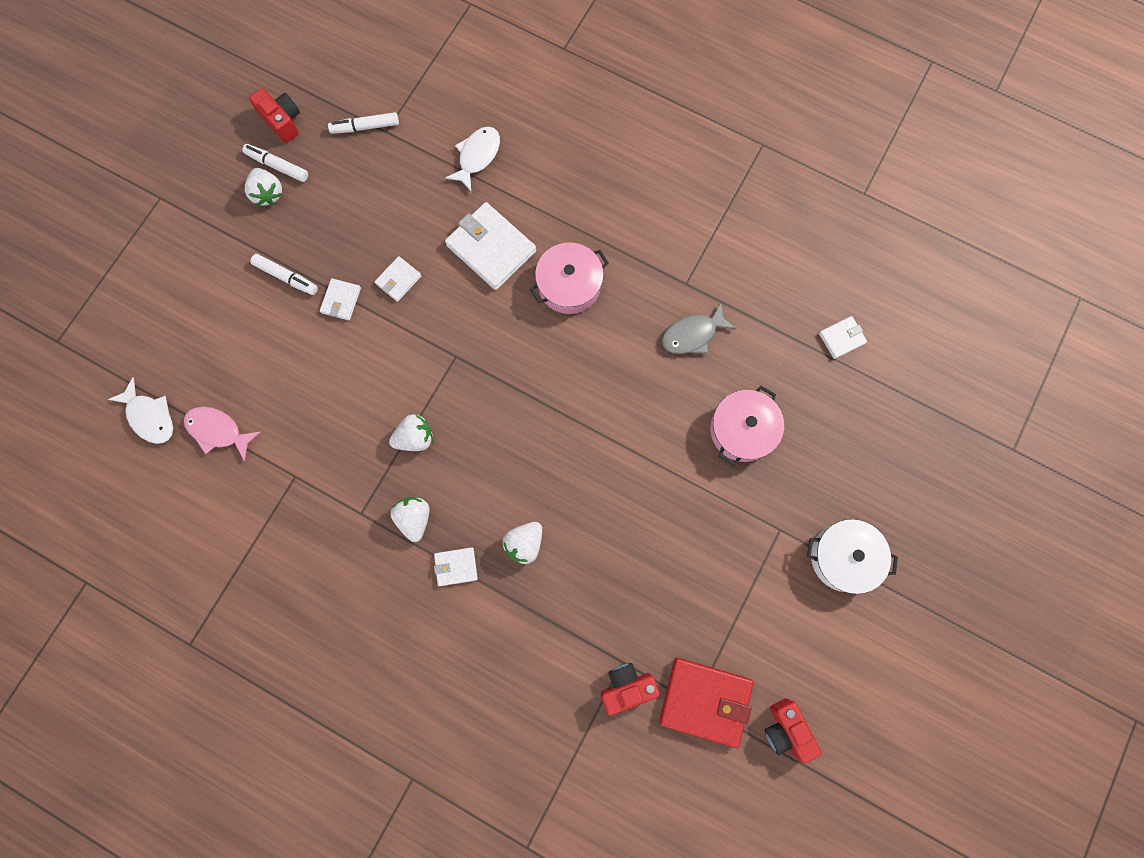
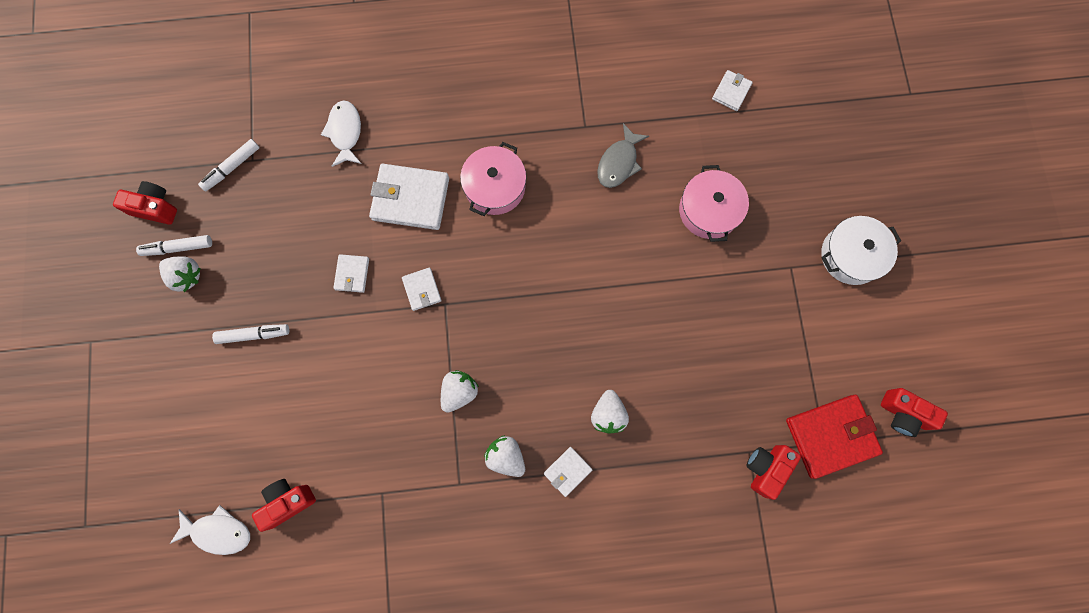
camera: 35 degrees left, 0 degrees up
(218, 431) = (288, 502): pink fish -> red camera
(341, 300) = (315, 323): white wallet -> white wallet (422, 290)

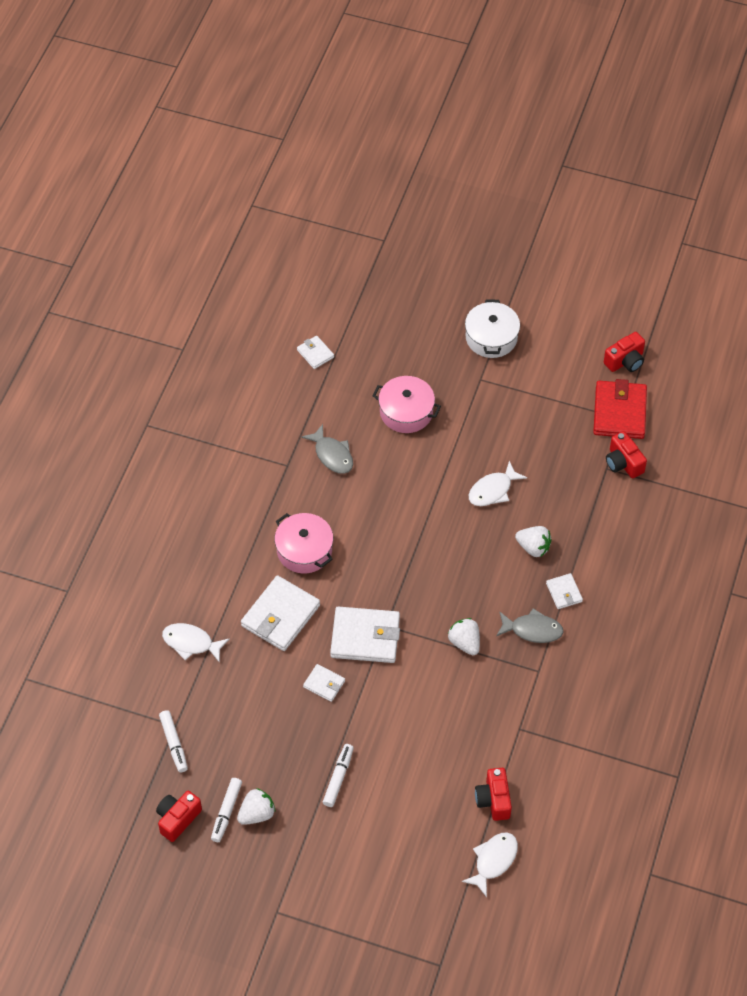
camera: 65 degrees left, 20 degrees down
(422, 290) = (365, 637): white wallet -> white wallet, size x1.96
(506, 457) = (532, 630): white strawberry -> grey fish
(658, 341) = (493, 490): none -> white fish

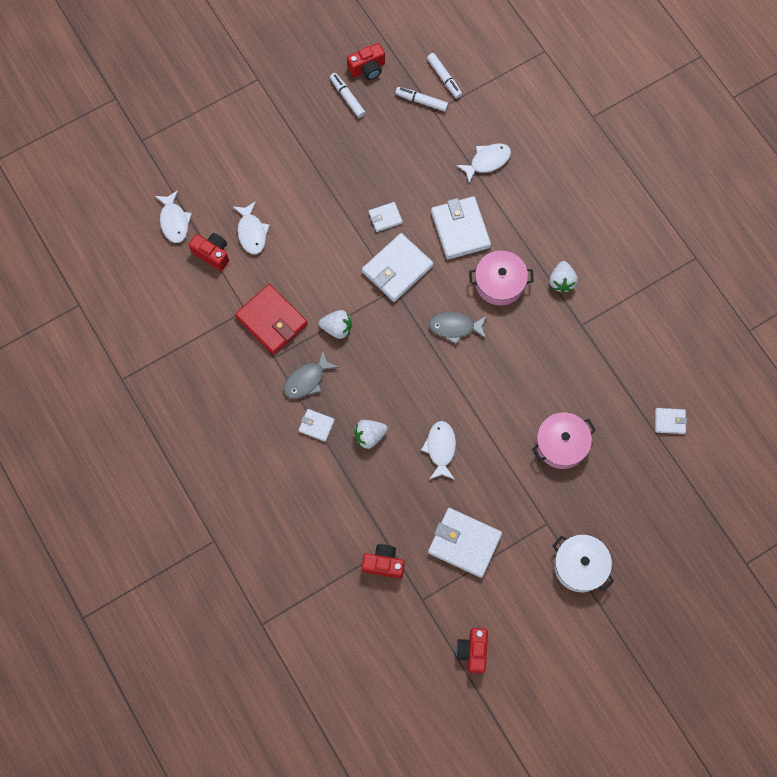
camera: 130 degrees right, 15 degrees up
(178, 819) = (367, 68): red camera -> red camera turned 75 degrees clockwise
(257, 814) = (330, 113): white strawberry -> white strawberry (561, 281)
(332, 455) = (565, 362): grey fish -> grey fish (455, 327)
(338, 778) = (311, 176): white marker -> white marker (444, 78)
(441, 784) = (251, 232): none -> white fish
(551, 421) = (464, 543): none -> white wallet
(619, 412) = (430, 602): red wallet -> red wallet (271, 320)

